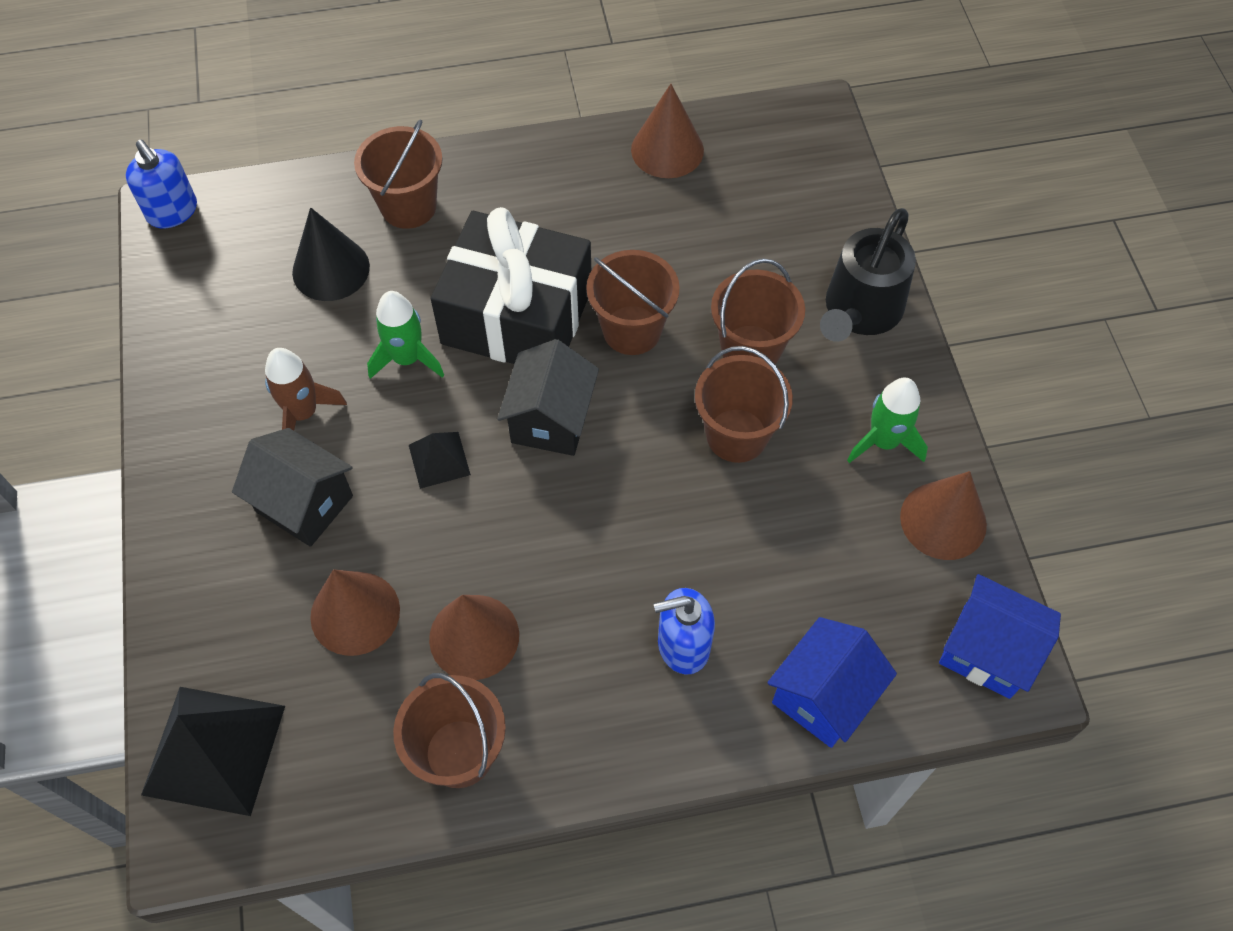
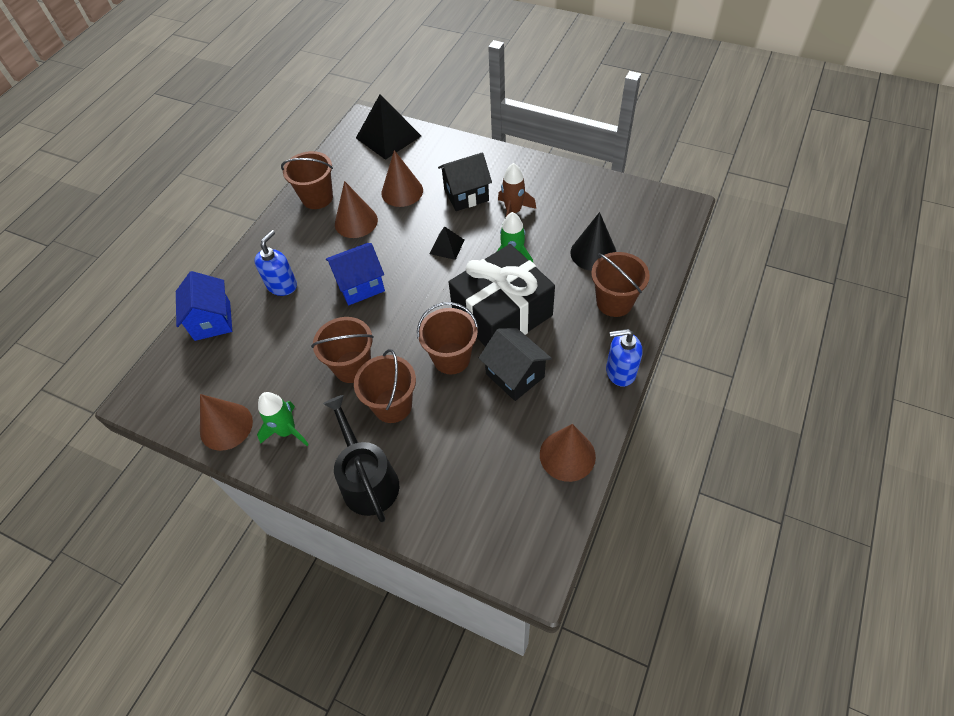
camera: 130 degrees right, 5 degrees down
(172, 212) = (679, 208): blue soap dispenser -> blue soap dispenser (620, 372)
(551, 420) = (430, 296): black house -> black house (515, 375)
(987, 651) = (160, 396): blue house -> blue house (360, 285)

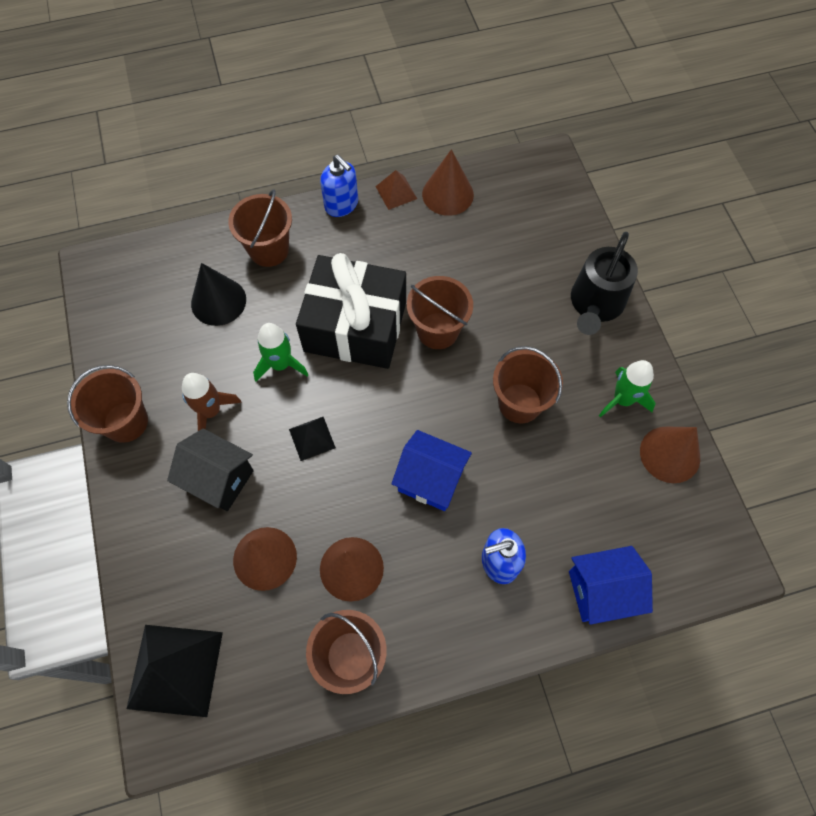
camera: 135 degrees left, 10 degrees up
(212, 321) = (601, 591): blue house -> blue house turned 45 degrees clockwise
(392, 405) = (522, 339): brown bucket -> brown bucket (126, 422)
(515, 375) = (411, 272): black house -> none
(601, 418) = (396, 192): none -> brown pyramid

